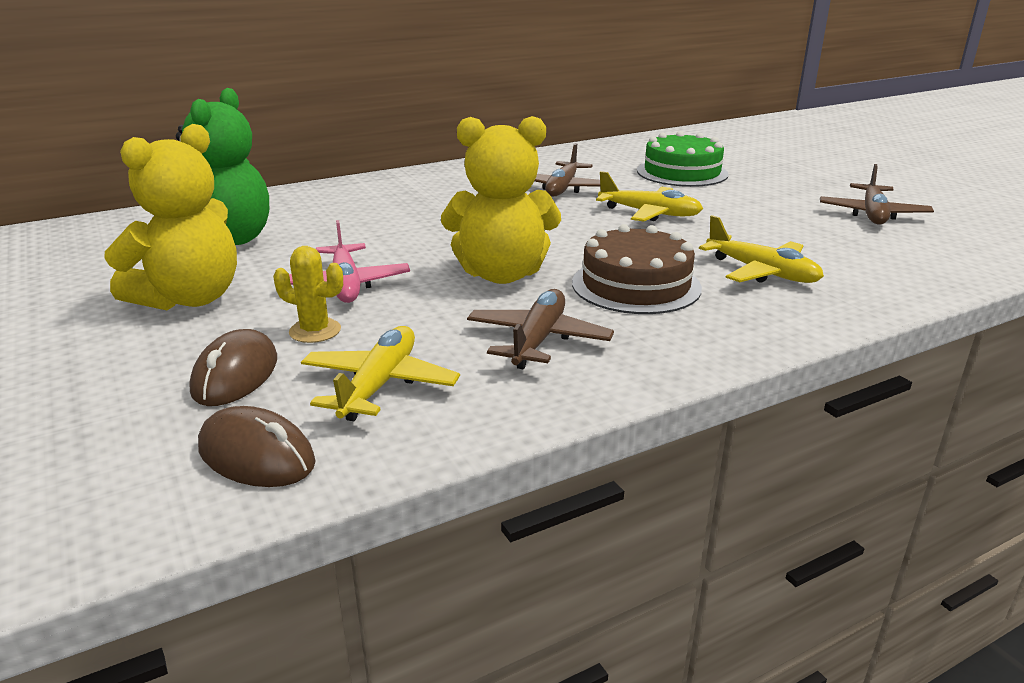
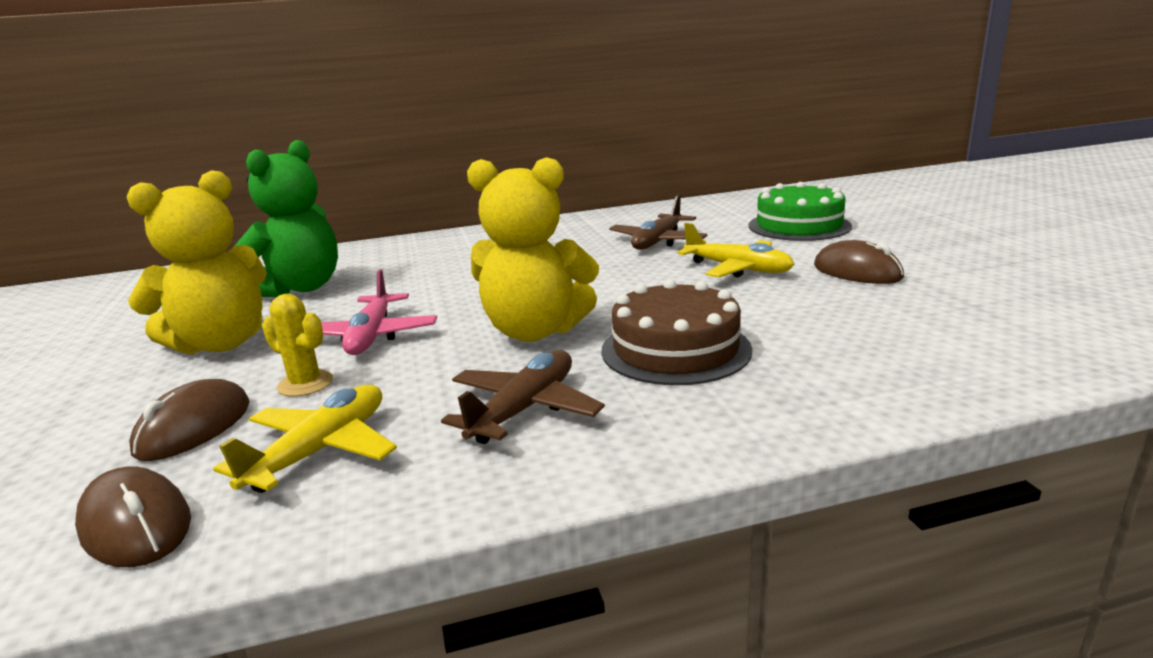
camera: 15 degrees right, 5 degrees down
(751, 214) = (857, 272): none -> brown mouse
(761, 272) = (837, 340): yellow plane -> none
(872, 214) = (1014, 275): brown plane -> none

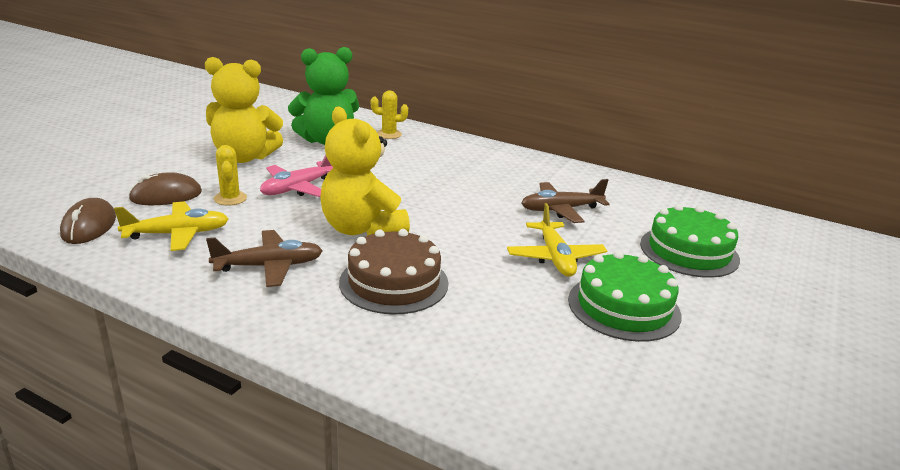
camera: 40 degrees right, 5 degrees up
(361, 258) = (389, 134): none -> yellow cactus
(857, 272) = (624, 307): brown mouse -> green cake

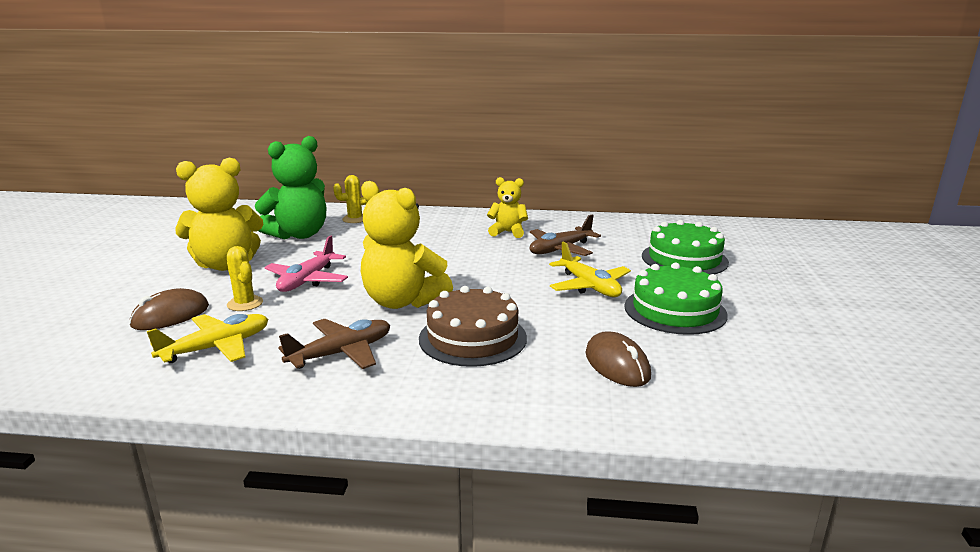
camera: 20 degrees left, 5 degrees down
(89, 226) = (105, 363): brown mouse -> brown mouse (617, 365)
(523, 179) = (508, 232): none -> yellow teddy bear

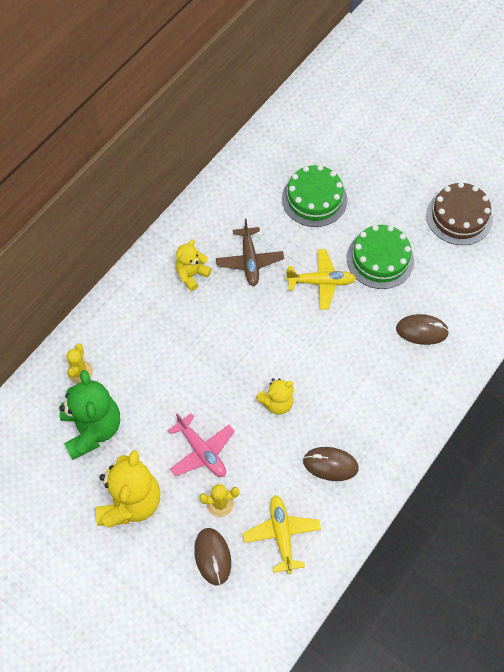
camera: 60 degrees left, 40 degrees up
(341, 353) = (330, 464): brown plane -> brown mouse
(402, 301) = (277, 403): yellow teddy bear -> yellow teddy bear, size x0.56
(472, 338) = (351, 385): brown cake -> brown cake (459, 217)

